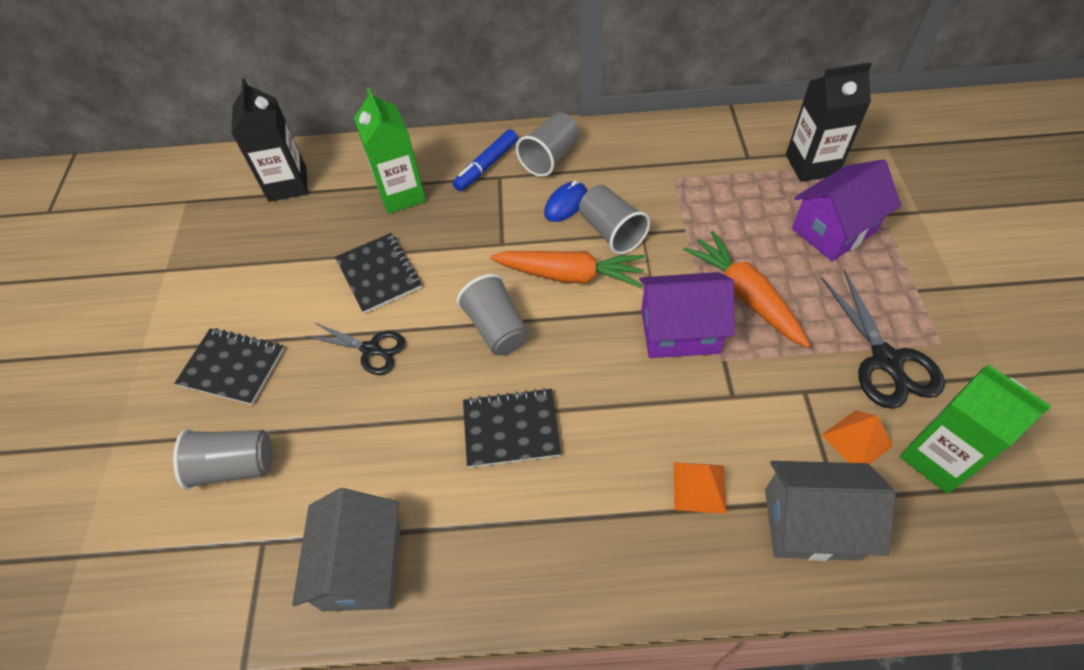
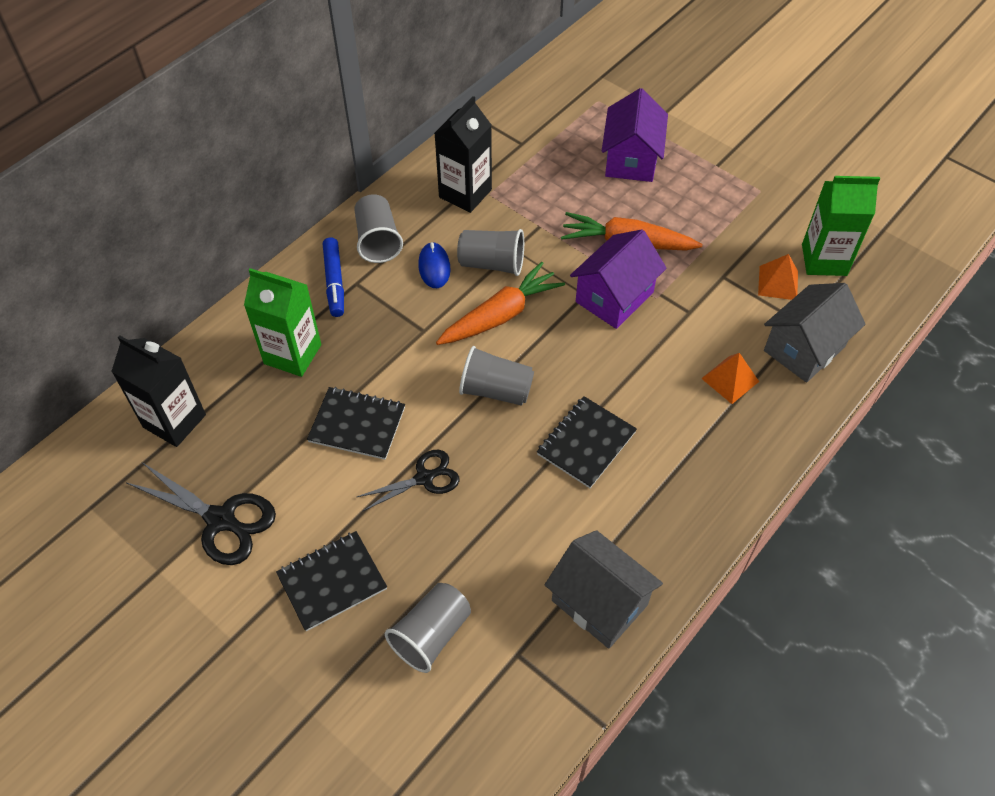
camera: 50 degrees left, 0 degrees up
(811, 165) = (569, 121): black carton -> black carton (465, 193)
(886, 361) = (745, 223): black scissors -> black scissors (221, 520)

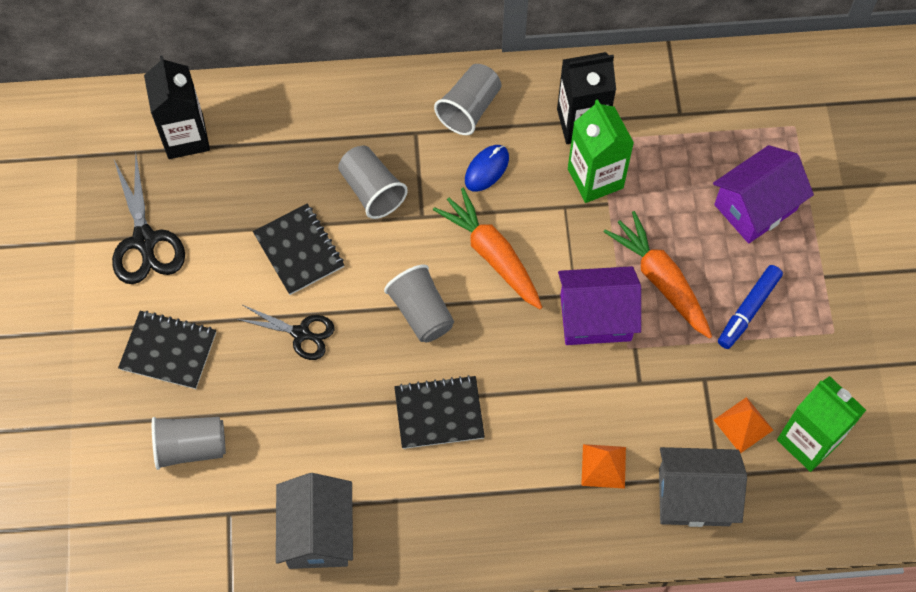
camera: 45 degrees right, 10 degrees up
(292, 354) = (312, 153): green carton -> green carton (595, 178)
(334, 282) = (401, 118): blue marker -> blue marker (748, 310)
(492, 264) = (533, 204): grey cup -> grey cup (372, 190)
(500, 315) = (491, 254): orange carrot -> orange carrot turned 135 degrees counterclockwise

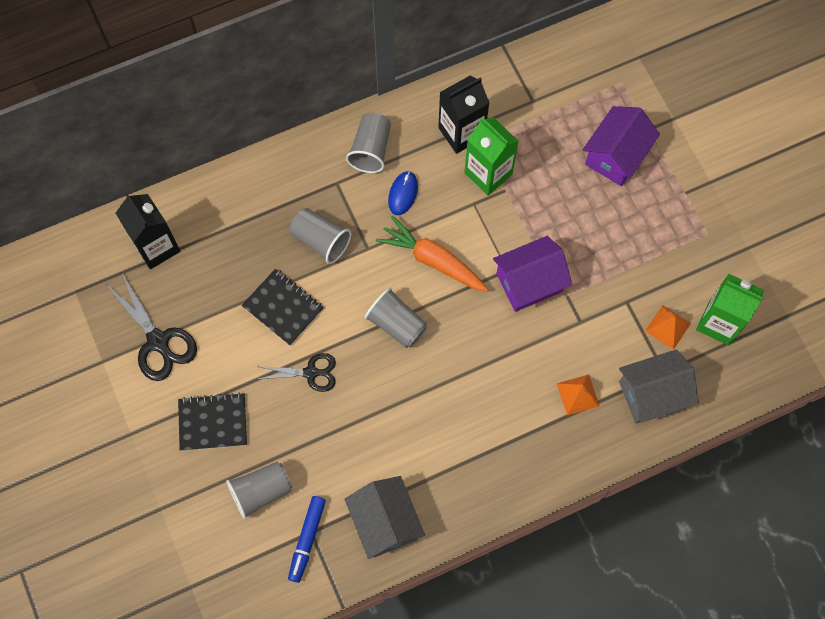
camera: 20 degrees left, 5 degrees up
(439, 413) = (440, 398): black notebook -> none
(660, 280) = (566, 237): orange carrot -> none
(748, 310) = (639, 238): blue marker -> blue marker (307, 539)

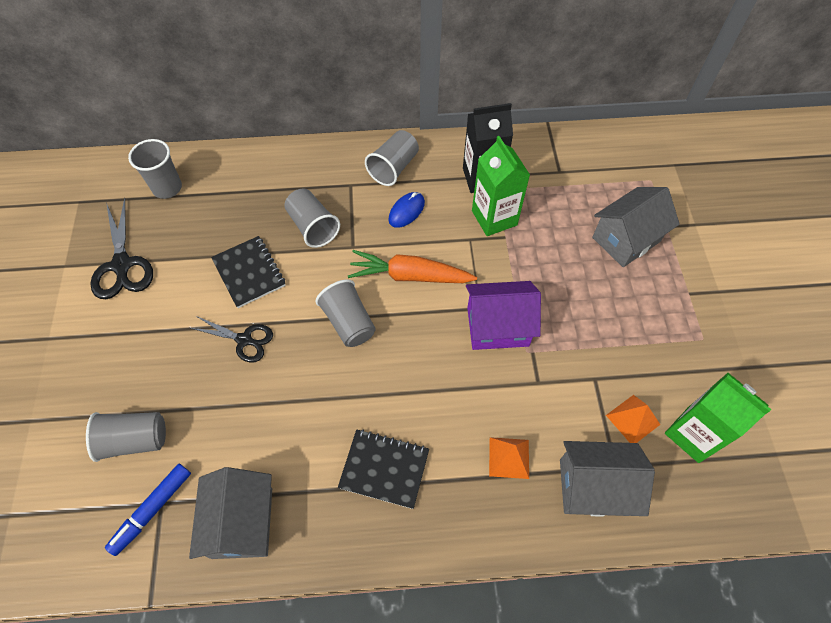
camera: 20 degrees right, 10 degrees down
(156, 247) = (167, 188): black carton -> grey cup
(213, 422) = (127, 355): black notebook -> black notebook (384, 469)
(432, 260) = (409, 276): orange carrot -> orange carrot turned 45 degrees counterclockwise
(616, 156) = (626, 239): purple house -> grey house

